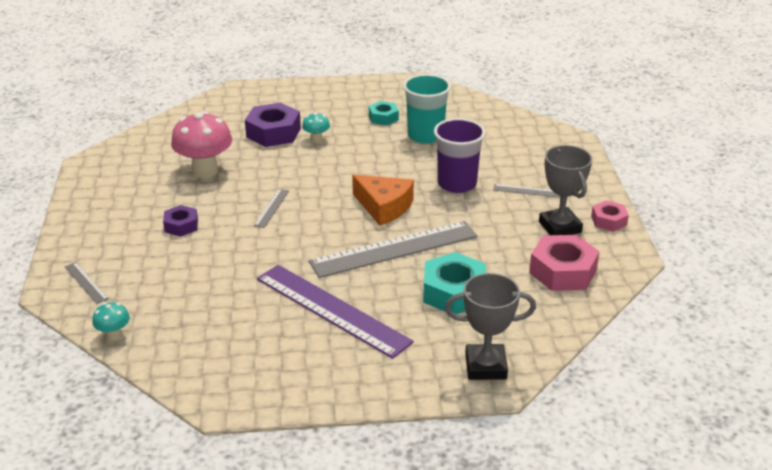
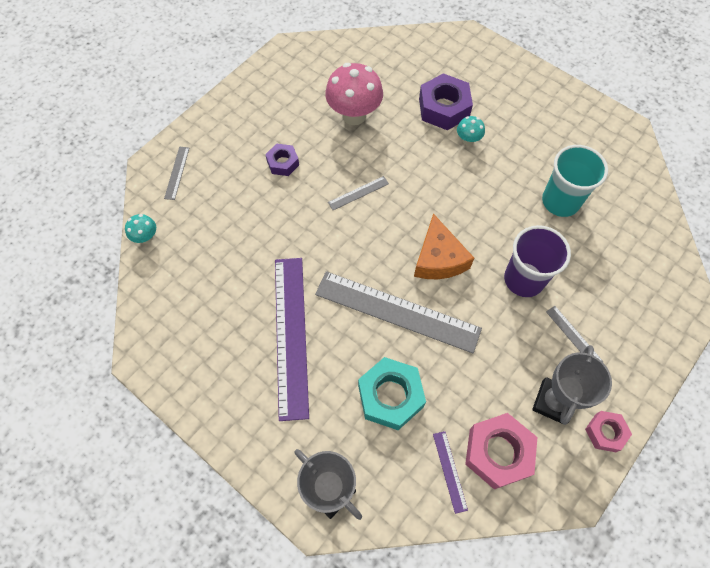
camera: 45 degrees right, 30 degrees up
(383, 118) = (548, 153): turquoise nut -> none
(547, 300) = (449, 471): none -> purple ruler

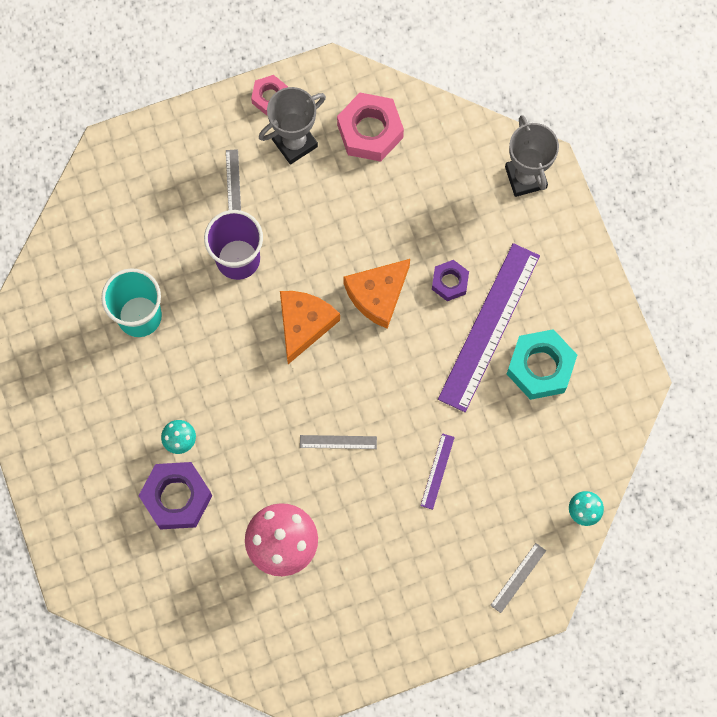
camera: 150 degrees left, 10 degrees up
(283, 163) = (397, 525): purple nut -> purple nut (450, 282)
(390, 396) = (431, 223): turquoise nut -> turquoise nut (540, 367)
(397, 311) = (377, 295): grey ruler -> orange cheese
(449, 471) = (419, 139): purple ruler -> purple ruler (437, 471)

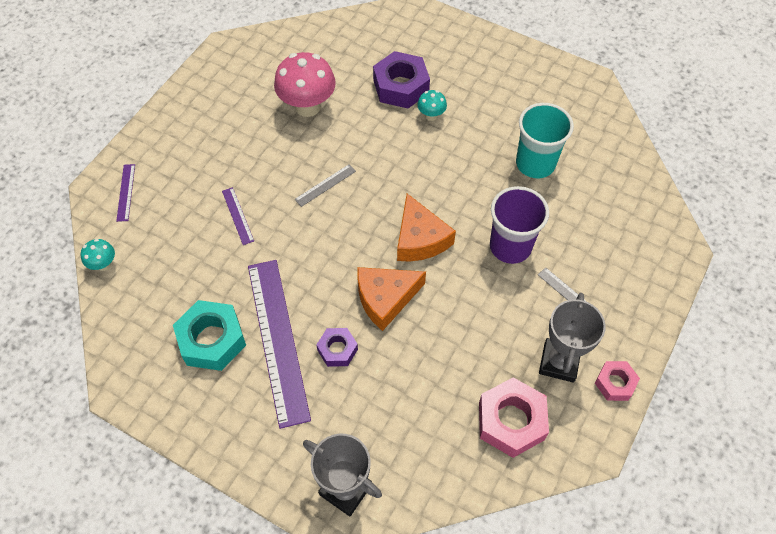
camera: 140 degrees right, 15 degrees down
(377, 295) = (385, 298): orange cheese -> orange cheese turned 120 degrees counterclockwise
(518, 578) = (126, 192): grey ruler -> purple ruler

